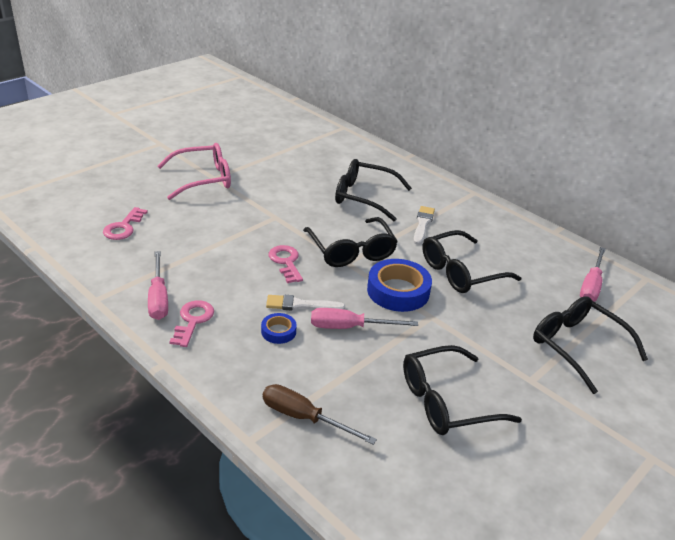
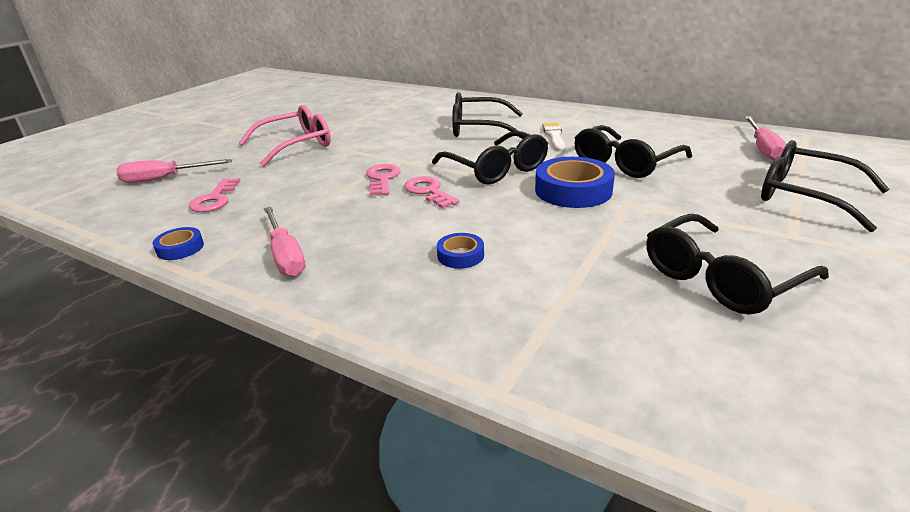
camera: 10 degrees left, 5 degrees down
(89, 271) = (180, 248): none -> blue tape
(193, 321) = (342, 268): pink key -> pink key (382, 179)
(301, 305) = (471, 225): white brush -> none
(304, 418) = (558, 342): brown screwdriver -> none
(350, 327) = (544, 233): pink screwdriver -> pink screwdriver (165, 179)

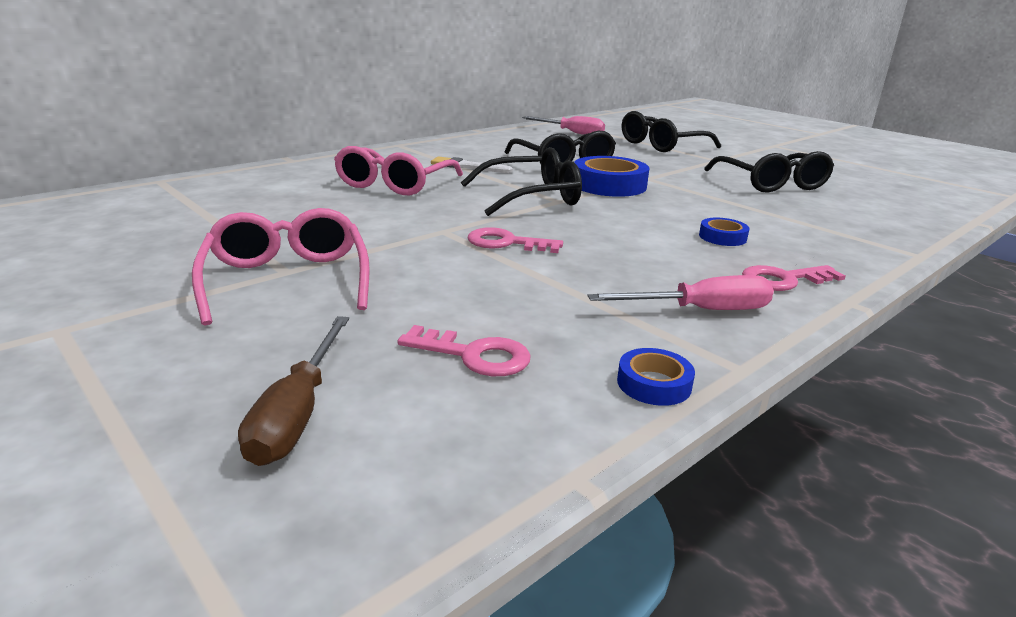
camera: 75 degrees left, 5 degrees down
(165, 179) = (298, 413): pink screwdriver -> brown screwdriver
(428, 191) = (567, 228): pink key -> pink key (784, 280)
(478, 128) = (394, 184): black glasses -> pink glasses

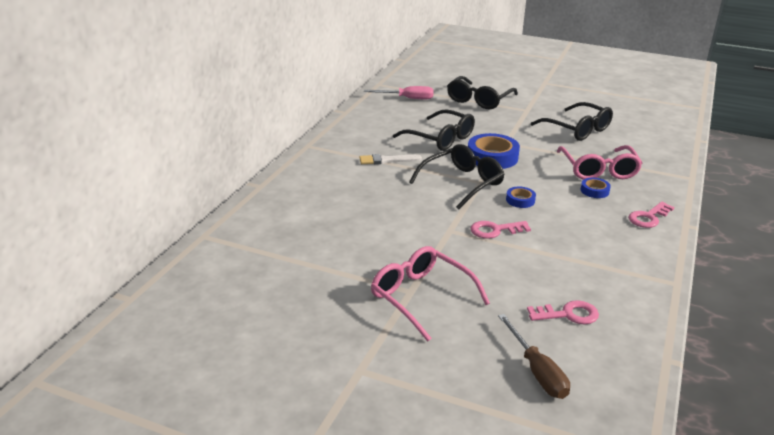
camera: 25 degrees left, 5 degrees up
(394, 184) = (365, 193): pink glasses -> pink glasses (598, 170)
(654, 384) = (652, 304): blue tape -> blue tape (520, 200)
(700, 310) = (631, 252): pink screwdriver -> none

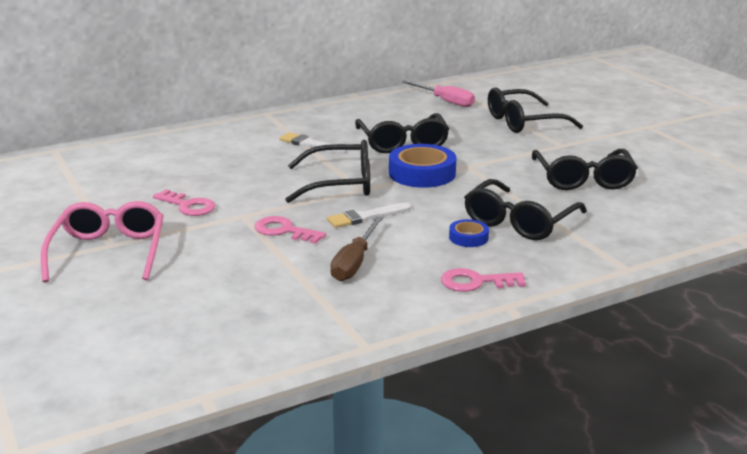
camera: 40 degrees right, 5 degrees down
(520, 200) = (366, 217): blue tape -> white brush
(537, 371) = (75, 344): brown screwdriver -> brown screwdriver (354, 262)
(568, 314) = (197, 319): pink key -> pink key (188, 206)
(598, 170) = (519, 222): pink glasses -> black glasses

